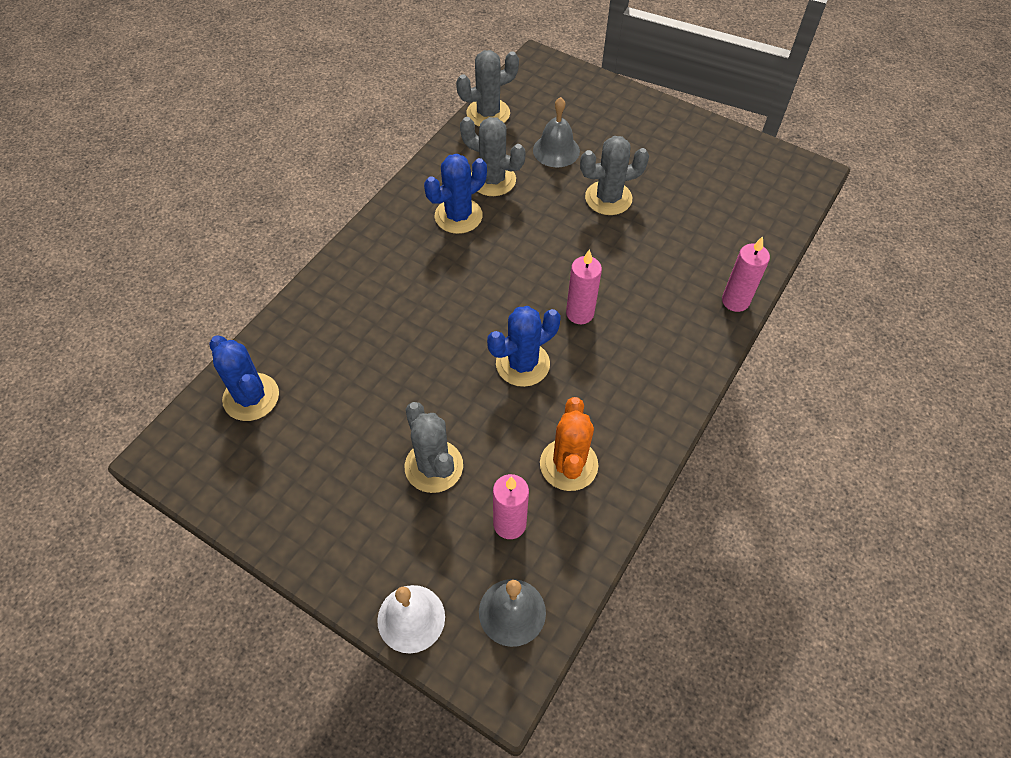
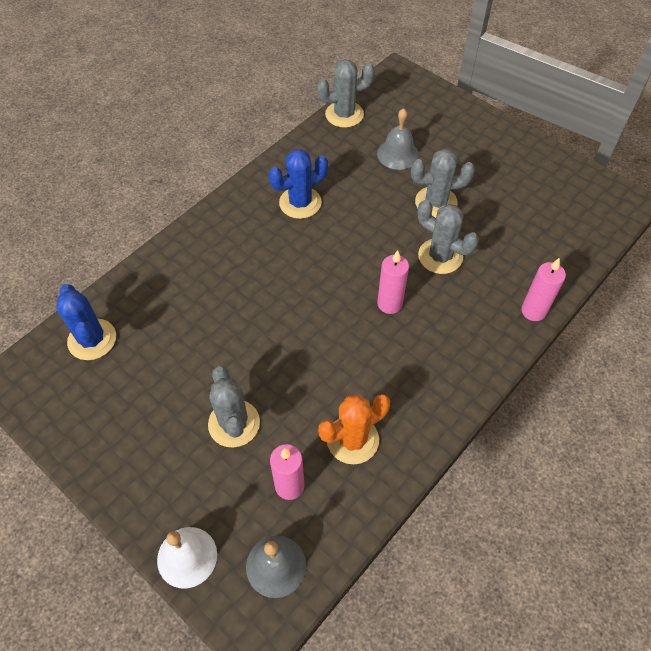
camera: 10 degrees right, 0 degrees up
(492, 180) = (336, 174): grey cactus -> grey cactus (440, 256)
(522, 364) = (330, 342): blue cactus -> none
(568, 464) = (352, 440): orange cactus -> orange cactus turned 45 degrees clockwise

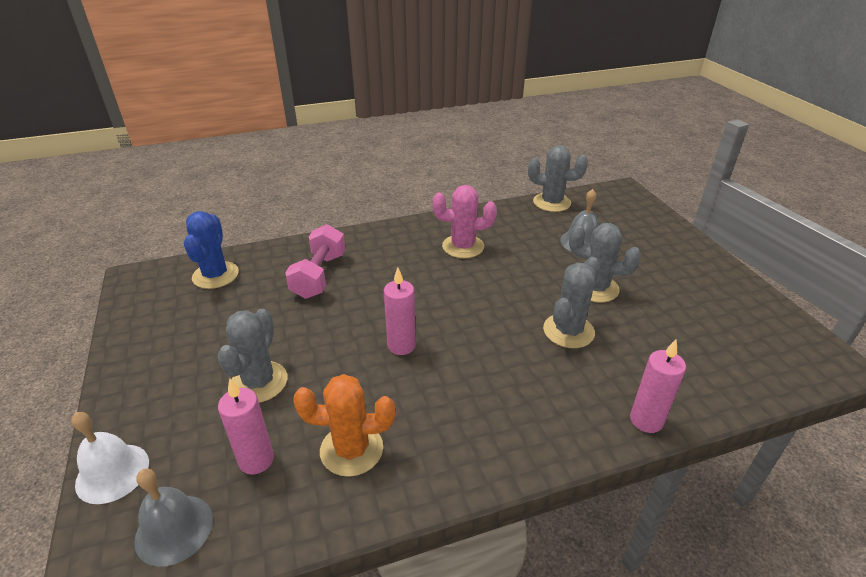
camera: 30 degrees right, 20 degrees down
(194, 294) = (319, 276): none -> pink dumbbell
(300, 203) = (463, 246): blue cactus -> pink cactus
(389, 304) = (485, 349): pink candle -> pink candle (401, 345)
(440, 256) = (568, 331): grey cactus -> grey cactus turned 60 degrees clockwise

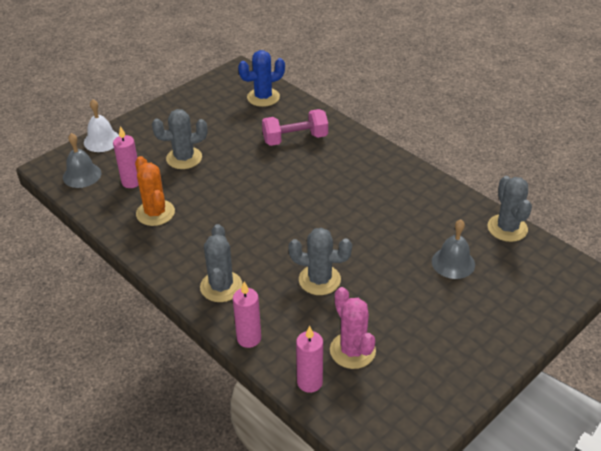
camera: 65 degrees right, 5 degrees up
(401, 345) = (250, 202): pink candle -> pink candle (309, 382)
(463, 246) = (386, 194): pink cactus -> pink cactus (352, 350)
(595, 288) = (387, 284): grey cactus -> grey cactus (221, 286)

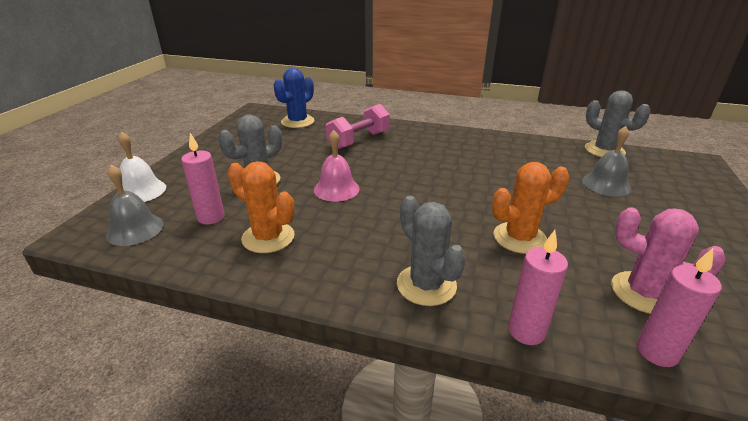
camera: 30 degrees left, 10 degrees down
(232, 187) = (336, 189): none -> pink bell
(319, 280) = (519, 238): grey cactus -> orange cactus

